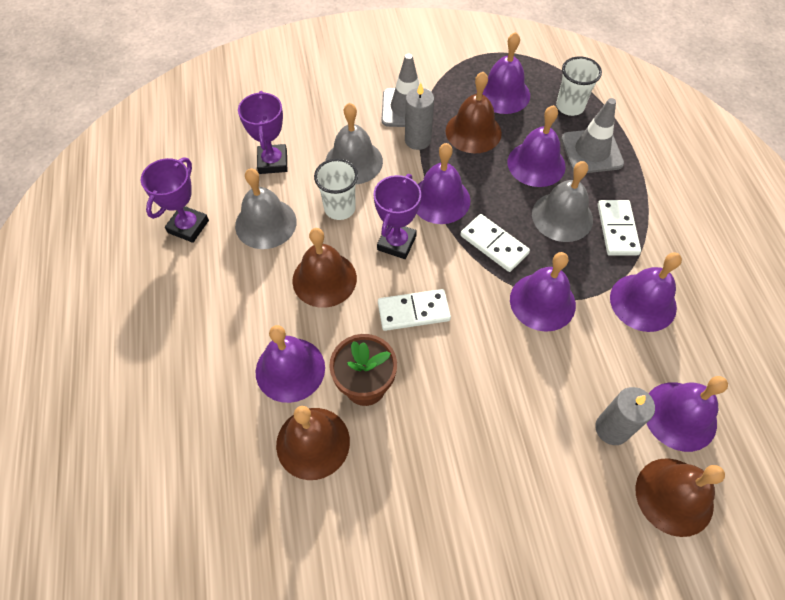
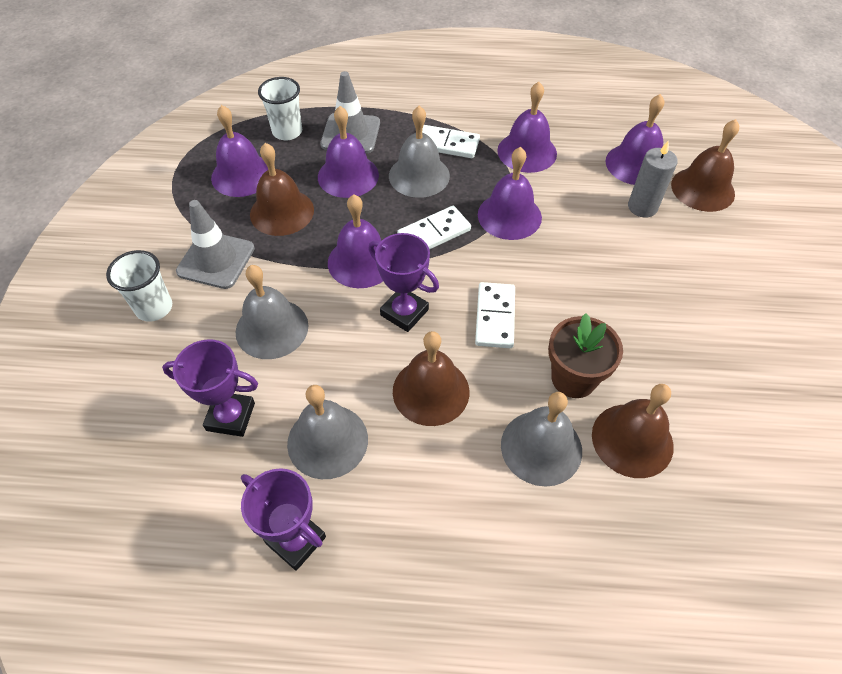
camera: 75 degrees left, 5 degrees down
(290, 369) = (541, 447): purple bell -> grey bell
(340, 208) = (336, 356): white cup -> white cup (154, 308)
(417, 140) = (269, 261): grey candle -> none

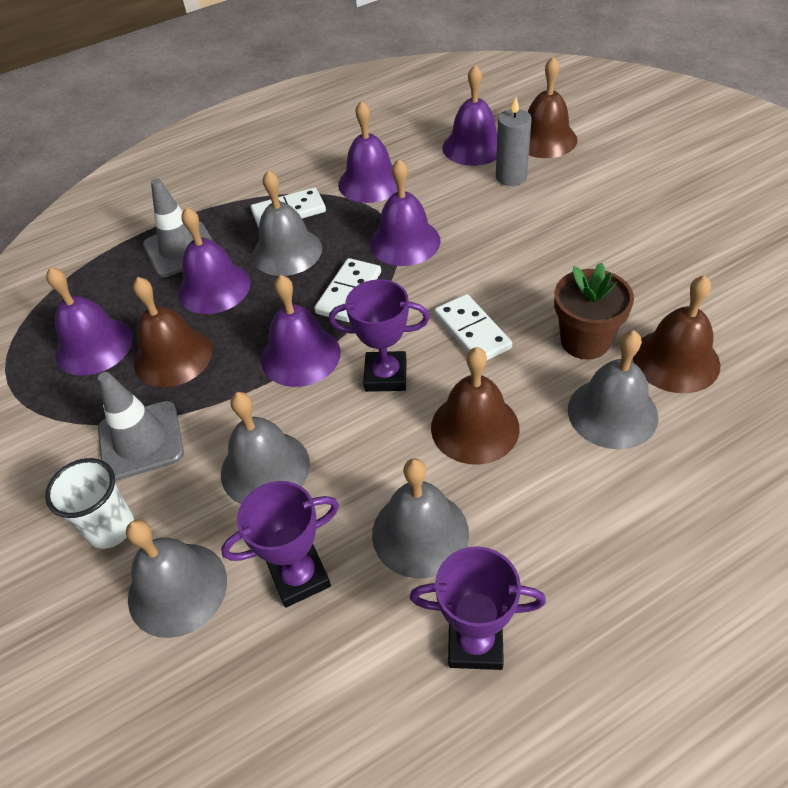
camera: 30 degrees left, 5 degrees down
(158, 373) = (177, 588): none -> grey bell
(287, 132) = (108, 281): white cup -> none

